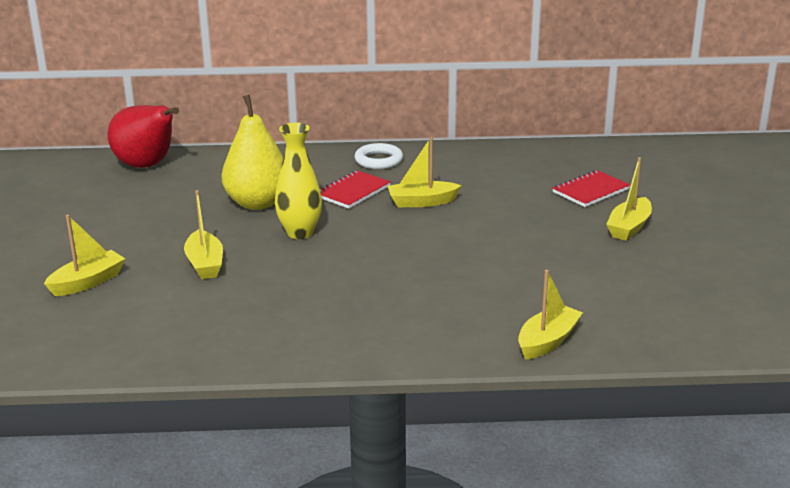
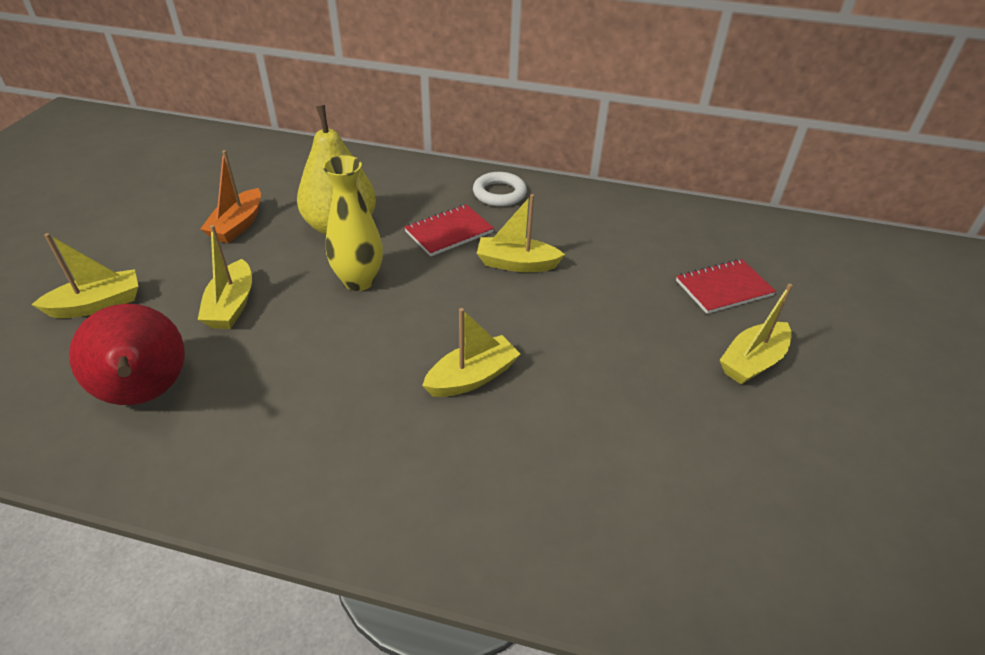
camera: 15 degrees right, 15 degrees up
(147, 166) = (266, 156): red pear -> red pear (147, 393)
(164, 215) = (238, 225): none -> orange boat
(547, 341) = (564, 559): yellow boat -> yellow boat (472, 377)

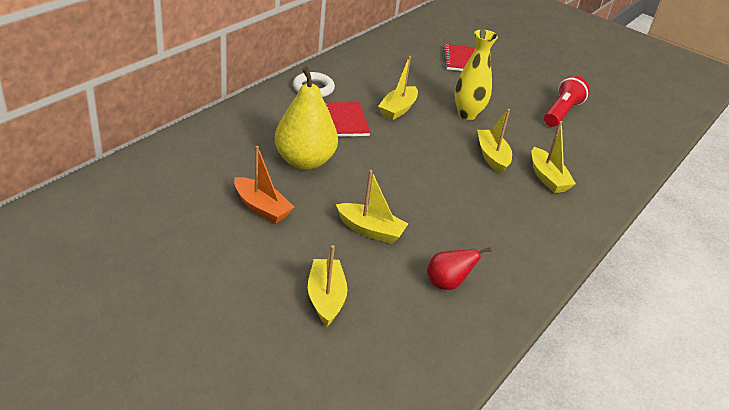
camera: 70 degrees left, 5 degrees down
(147, 393) = (447, 283): red pear -> red pear, size x0.53
(359, 281) = (377, 170): yellow vase -> yellow vase (467, 114)
(693, 439) = (561, 112): none -> red flashlight
(752, 361) = (519, 77): yellow boat -> yellow boat (547, 178)

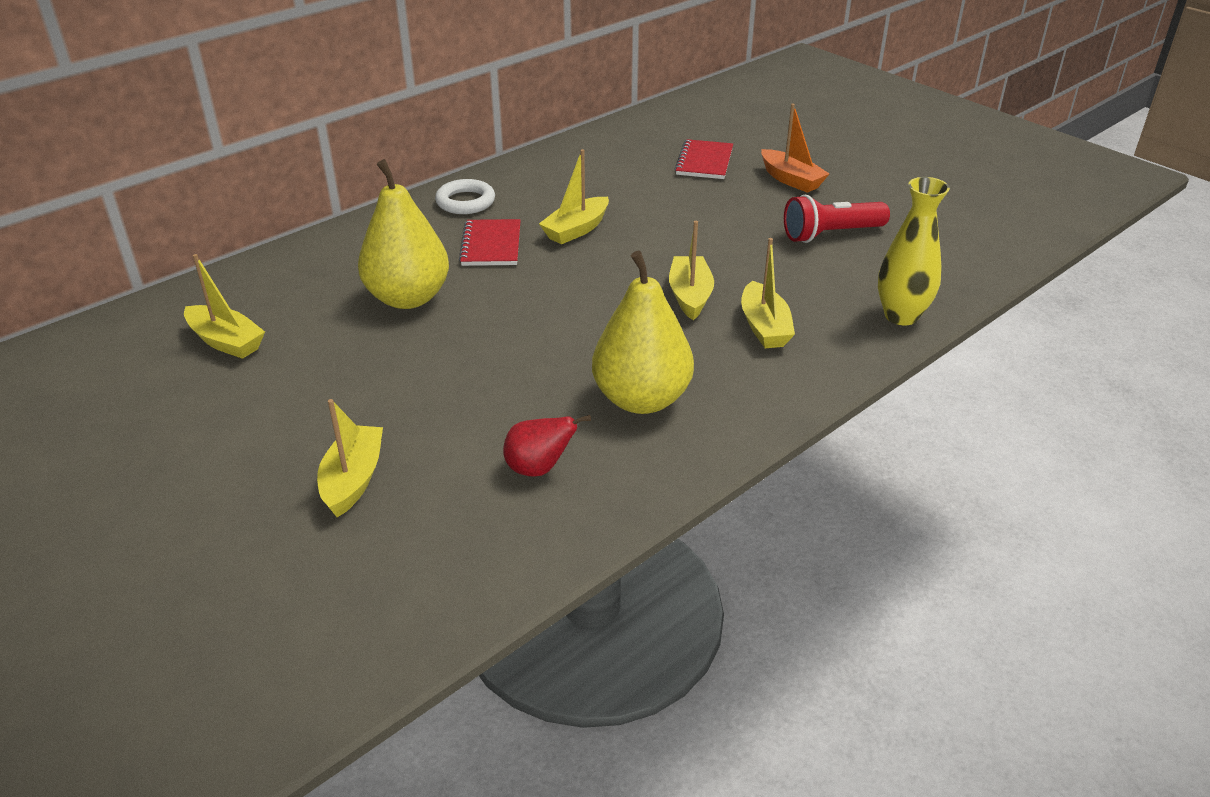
camera: 15 degrees right, 0 degrees up
(261, 208) = (319, 358): orange boat -> orange boat (791, 180)
(370, 230) = (459, 392): yellow boat -> yellow boat (226, 341)
(467, 114) = (679, 236): yellow vase -> yellow vase (901, 316)
(492, 231) = (641, 399): none -> yellow pear
(561, 112) = (831, 234): red flashlight -> red flashlight turned 150 degrees counterclockwise

